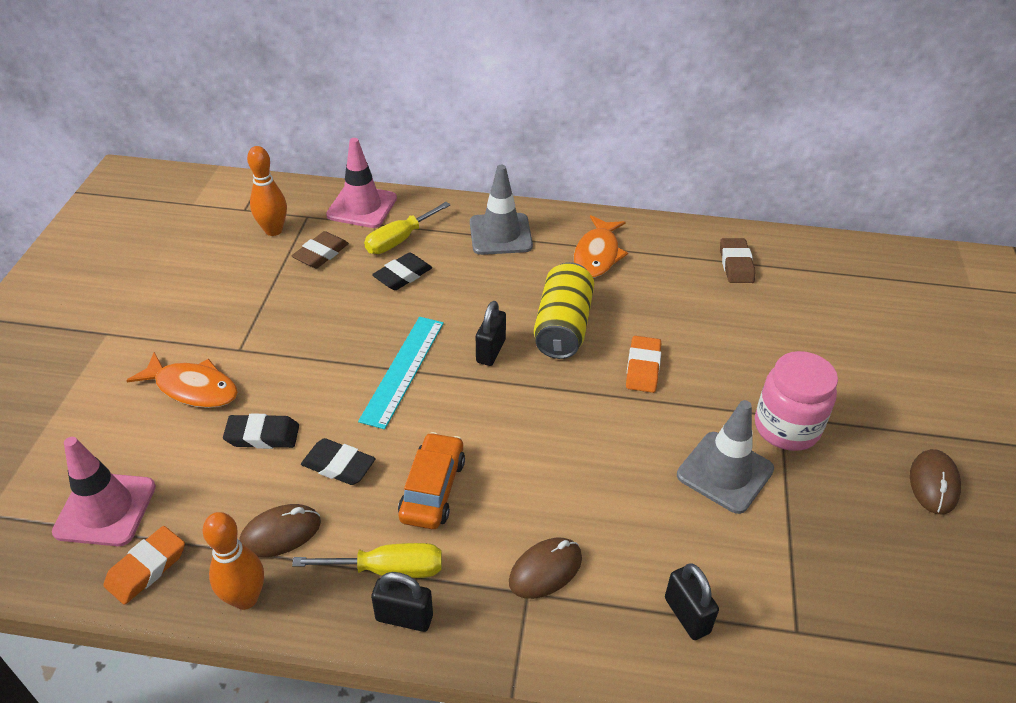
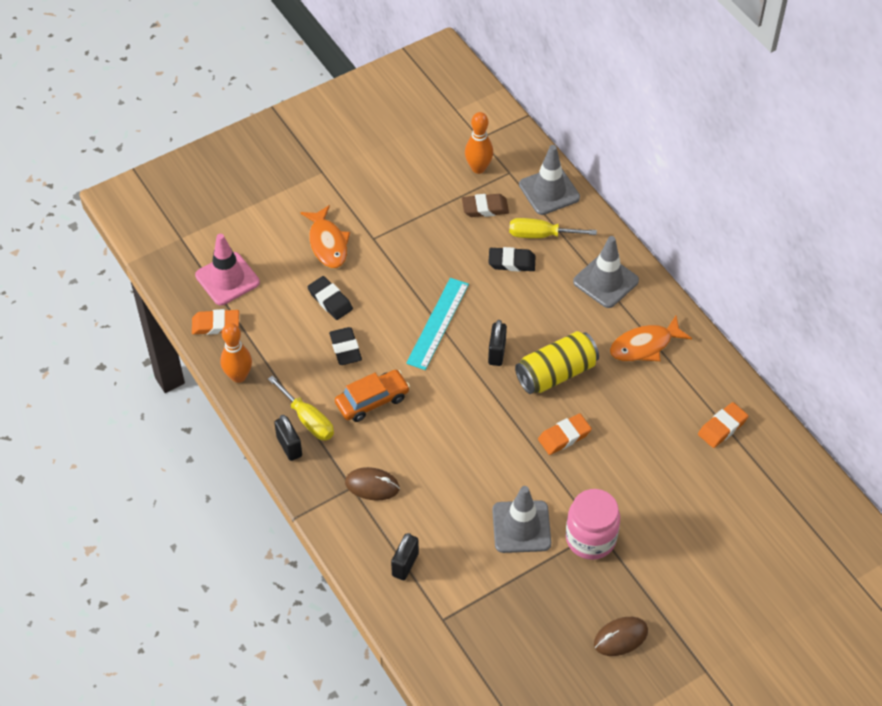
camera: 50 degrees right, 10 degrees up
(281, 533) = (284, 359): brown mouse -> none
(362, 207) = (549, 191): pink traffic cone -> grey traffic cone
(403, 370) = (437, 323): turquoise ruler -> turquoise ruler turned 45 degrees counterclockwise
(490, 351) = (496, 353): black padlock -> black padlock turned 60 degrees counterclockwise
(736, 264) = (722, 427): brown eraser -> orange eraser

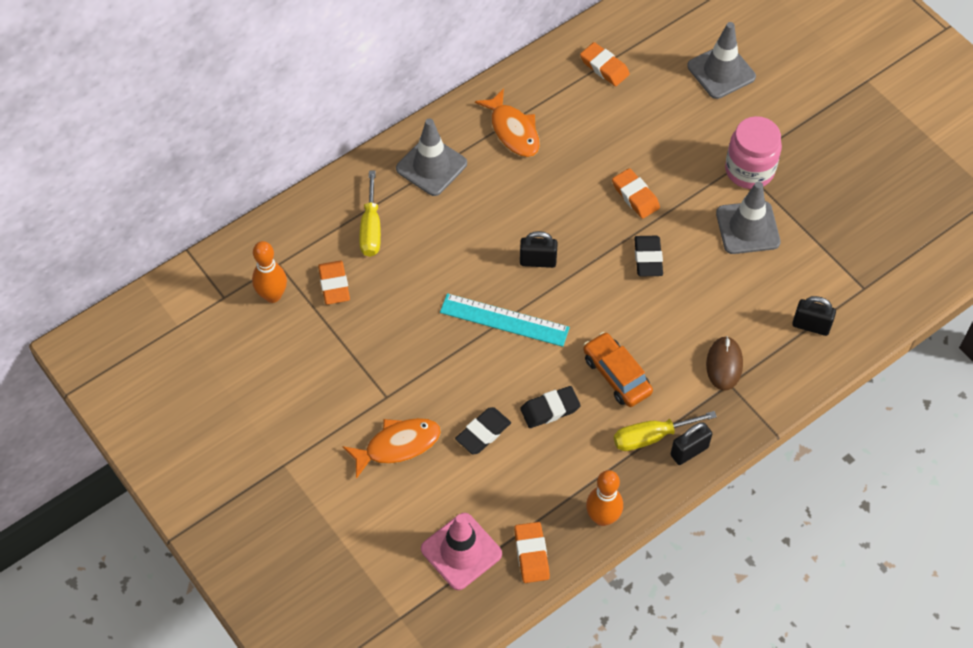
camera: 95 degrees left, 5 degrees up
(308, 419) = (651, 437): yellow screwdriver -> yellow screwdriver turned 150 degrees counterclockwise
(485, 208) = (334, 285): brown eraser -> orange eraser
(511, 262) = (412, 254): black eraser -> black eraser (648, 258)
(549, 191) = (306, 223): grey traffic cone -> grey traffic cone (721, 71)
(556, 373) = (558, 206): yellow can -> none
(620, 637) = (849, 144): brown mouse -> none

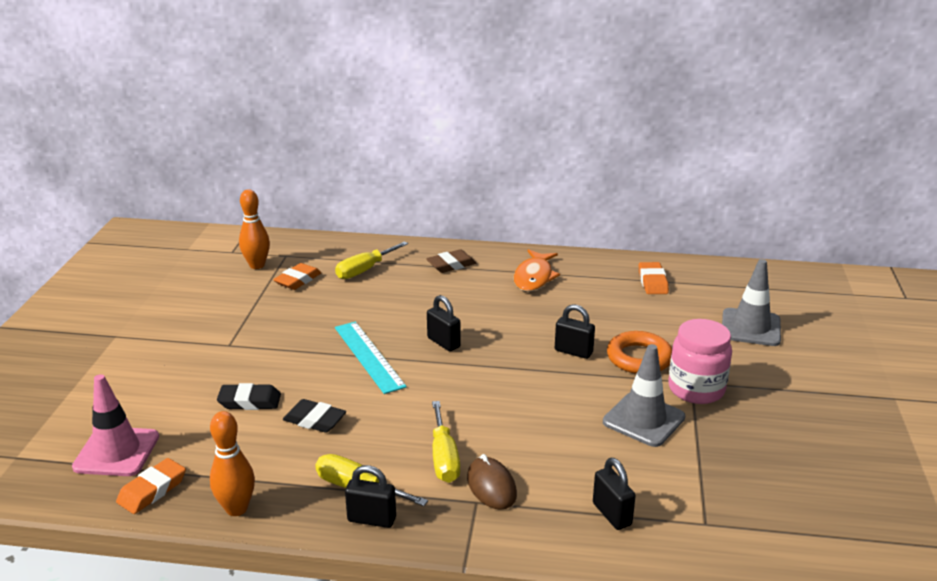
camera: 45 degrees right, 30 degrees down
(398, 445) = (190, 371): orange fish -> none
(431, 166) = (451, 265): grey traffic cone -> brown eraser
(617, 375) = (395, 434): orange car -> none
(635, 196) = (573, 352): orange eraser -> black padlock
(648, 258) = (529, 388): black eraser -> none
(670, 367) = (444, 458): none -> yellow screwdriver
(683, 167) = (639, 358): none -> orange ring
(724, 364) = (491, 486): brown mouse -> brown mouse turned 75 degrees counterclockwise

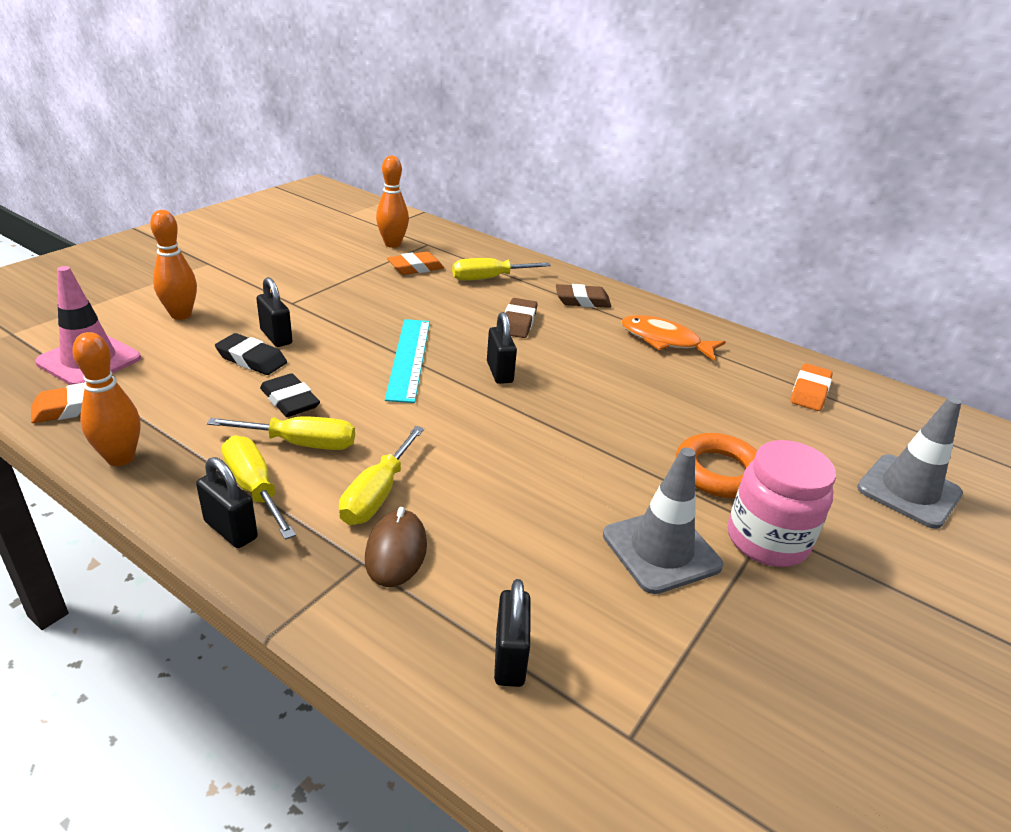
camera: 25 degrees right, 5 degrees up
(147, 388) = (181, 315): none -> orange bowling pin
(357, 446) = (301, 444): none -> yellow screwdriver
(421, 299) = (518, 322): none -> brown eraser
(534, 277) = (664, 341): orange fish -> orange fish turned 75 degrees clockwise
(573, 352) = (640, 434): black padlock -> black padlock (276, 337)

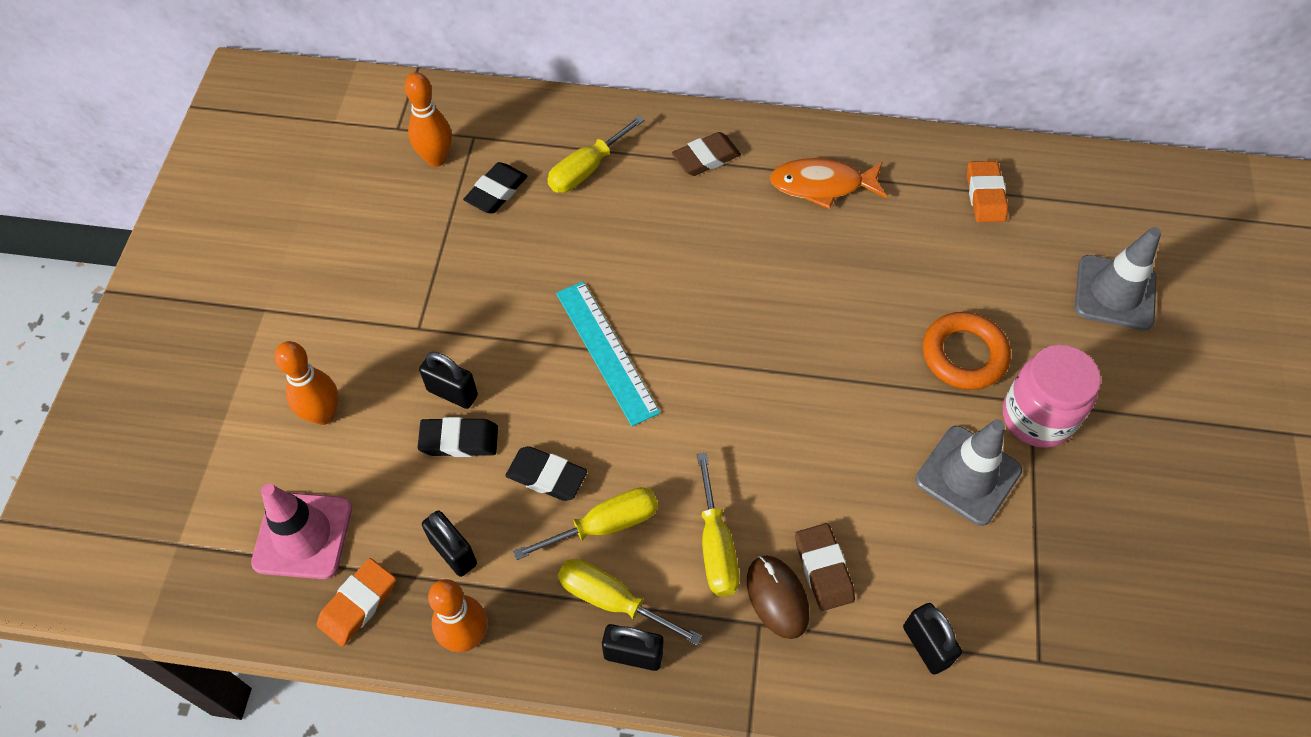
camera: 25 degrees left, 25 degrees up
(415, 268) = (496, 192): orange eraser -> black eraser
(499, 372) = (704, 324): black padlock -> black padlock (453, 552)
(518, 322) = (668, 232): brown eraser -> brown eraser (823, 569)

